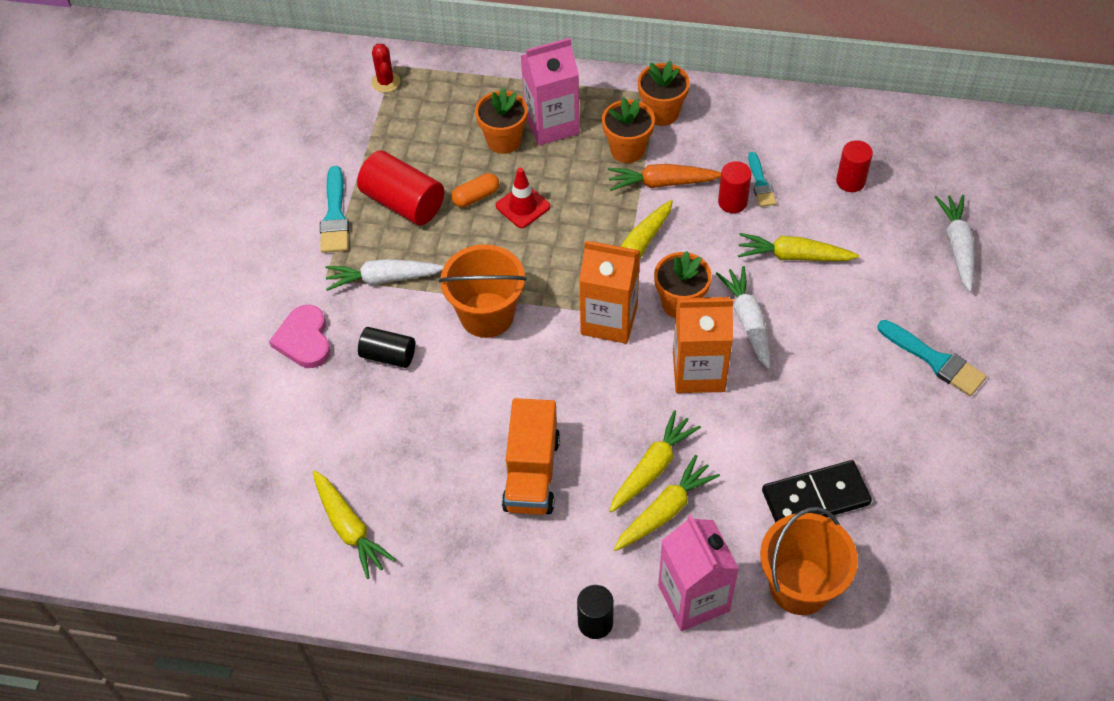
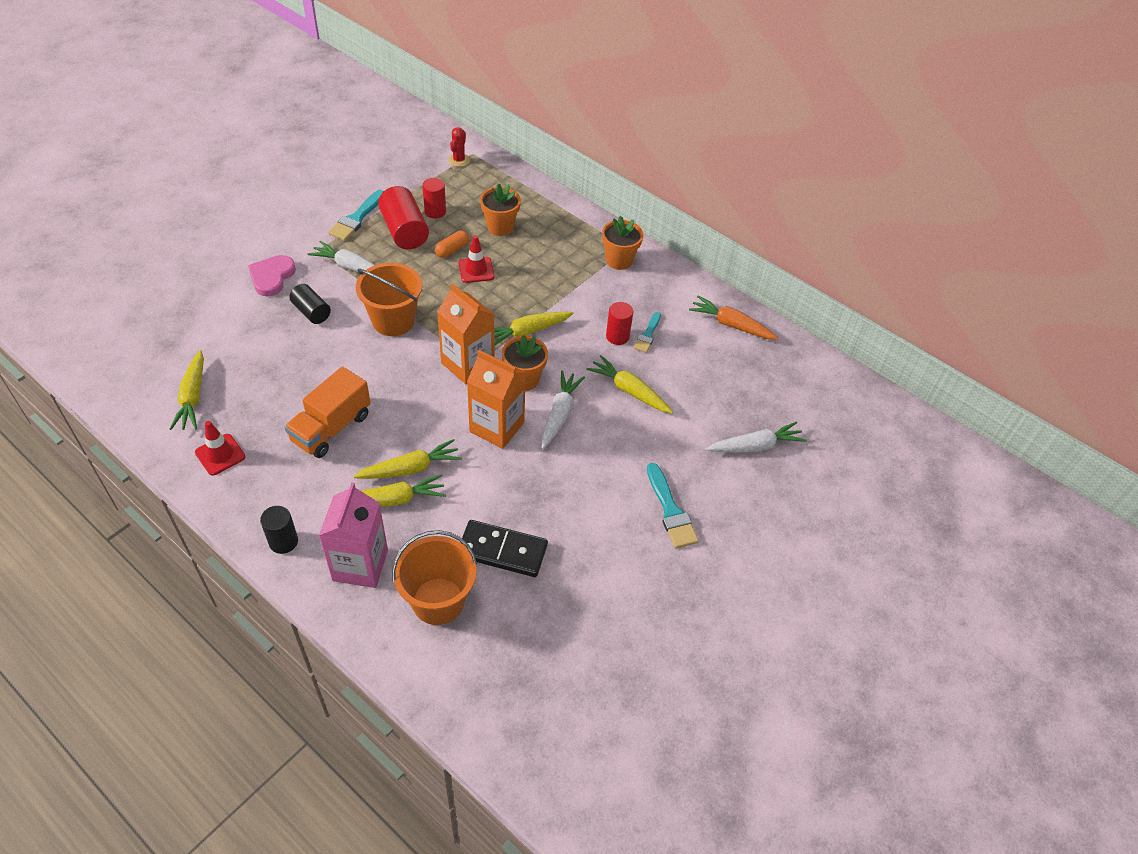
camera: 25 degrees right, 5 degrees down
(441, 573) = (220, 455): none -> red traffic cone
(476, 196) = (452, 250): orange capsule -> orange capsule turned 45 degrees counterclockwise
(552, 124) = (540, 232): pink carton -> none
(627, 150) = (575, 270): orange flower pot -> none
(662, 183) = (580, 301): orange carrot -> orange carrot (731, 325)
(850, 181) = (713, 365): red cylinder -> red cylinder (435, 211)
(957, 246) = (755, 446): white carrot -> white carrot turned 45 degrees clockwise

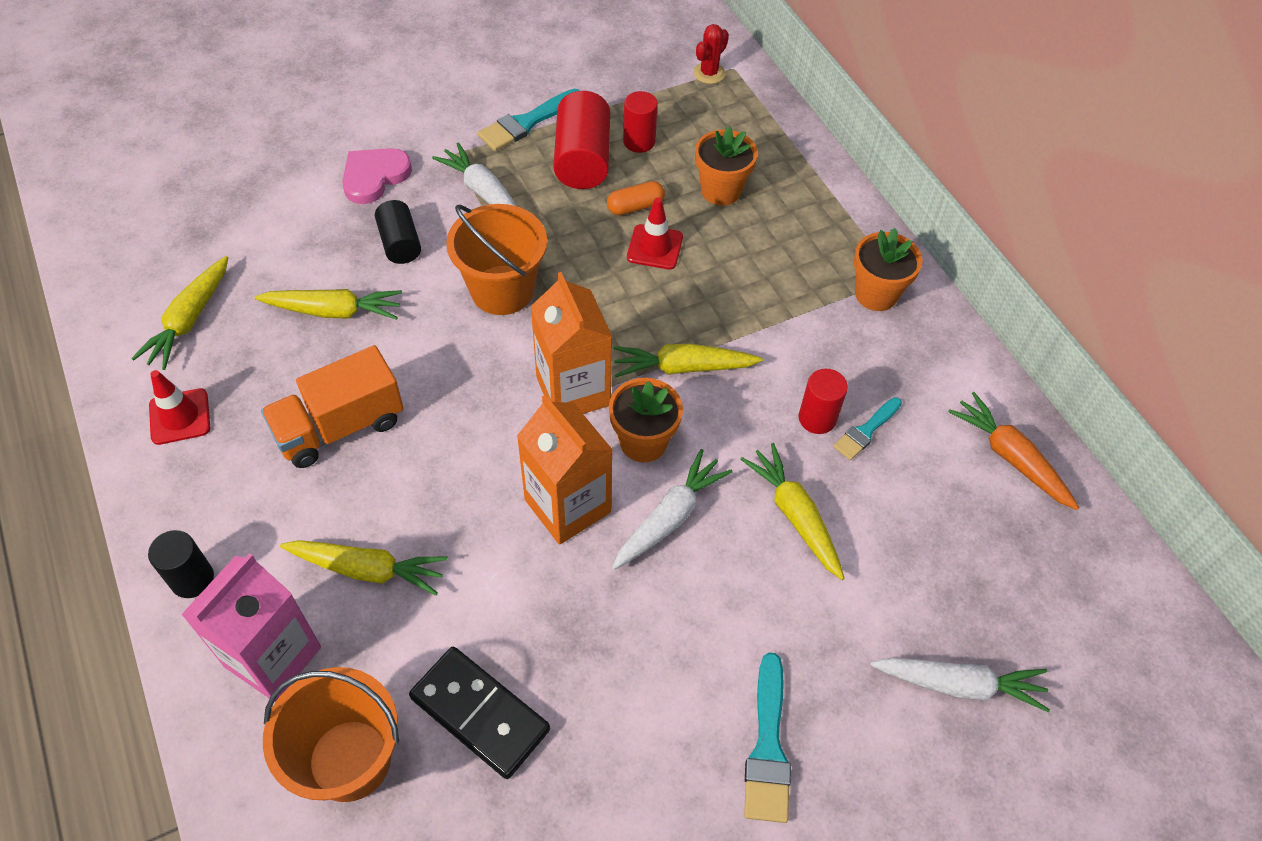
camera: 25 degrees right, 5 degrees up
(410, 468) = (414, 529): yellow carrot -> yellow carrot (334, 311)

